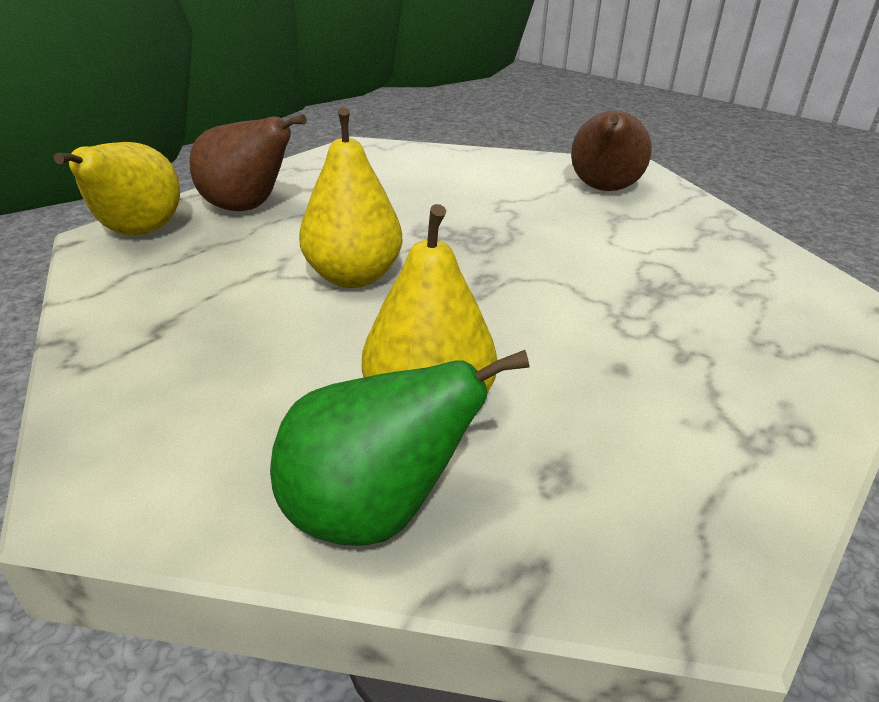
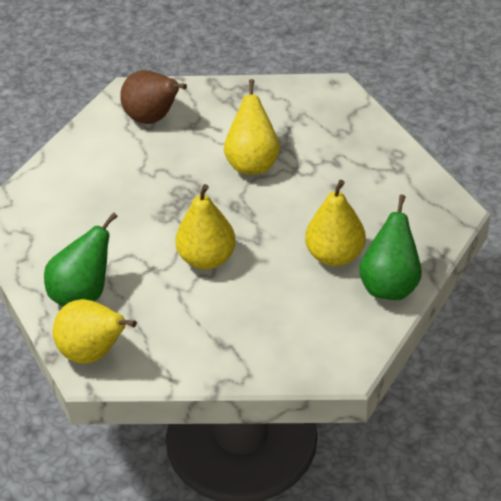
camera: 65 degrees left, 10 degrees up
(247, 208) = (83, 295): brown pear -> green pear
(593, 274) = (252, 163): none -> yellow pear

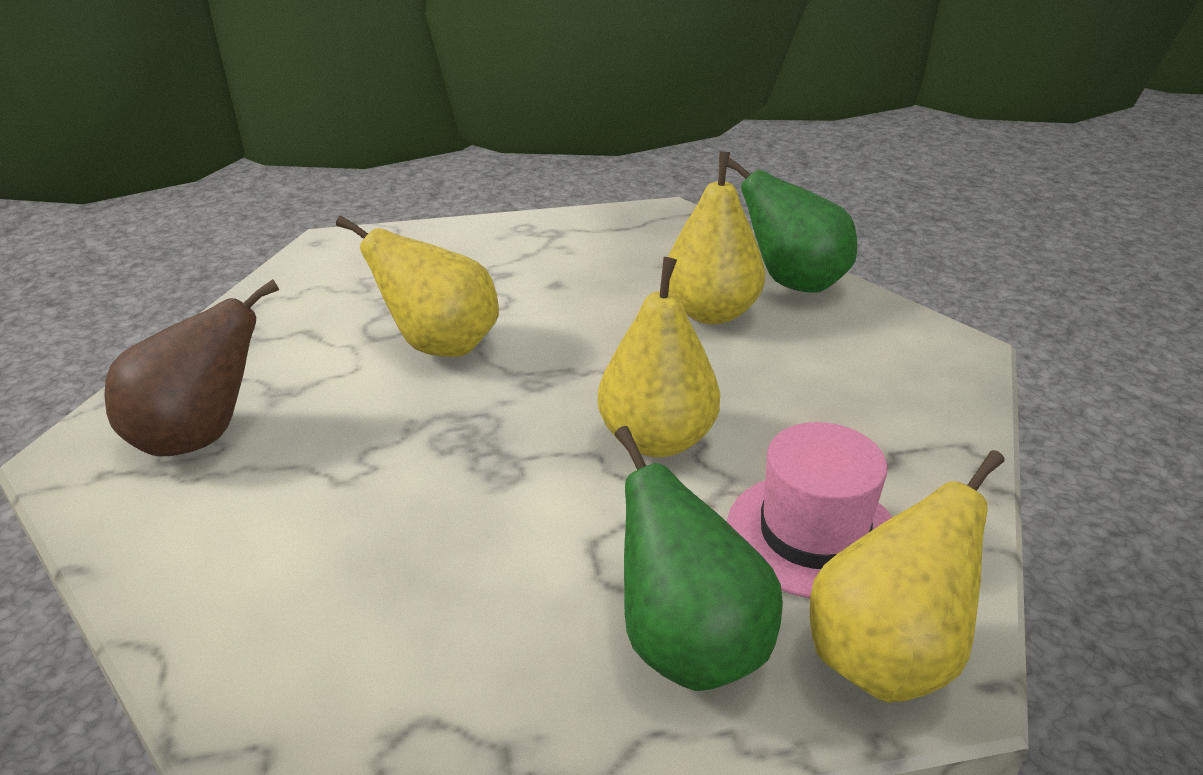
camera: 75 degrees left, 10 degrees down
(159, 323) = (813, 534): none -> pink hat

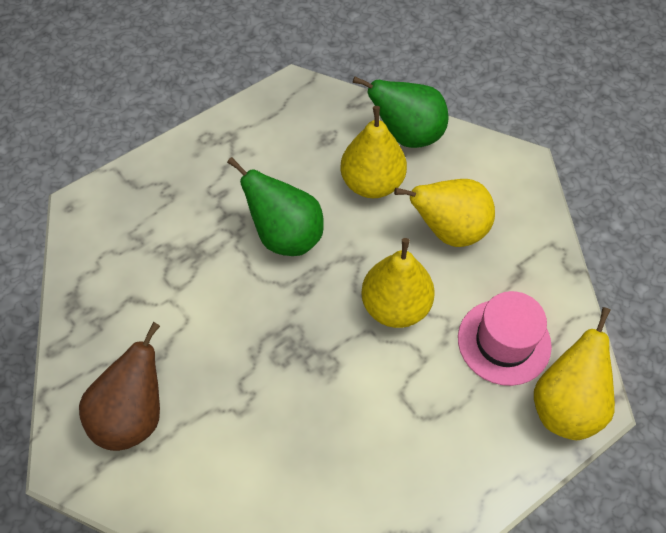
camera: 25 degrees left, 25 degrees up
(440, 346) = (226, 278): yellow pear -> yellow pear (449, 230)
(688, 645) = (478, 438): green pear -> green pear (285, 236)

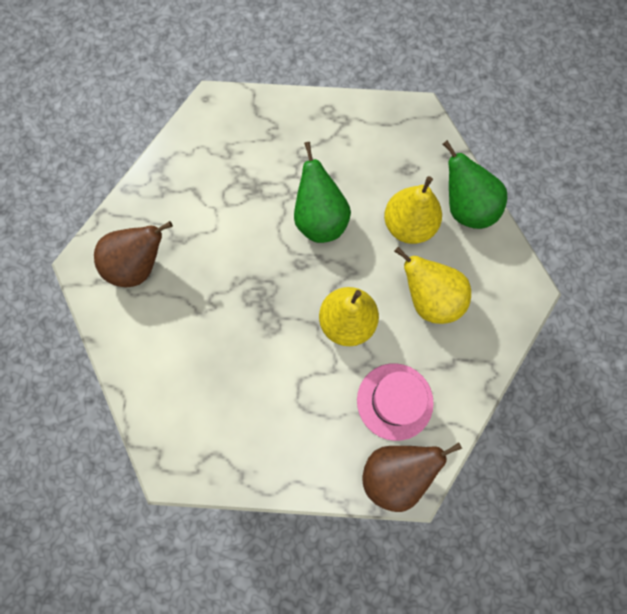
camera: 40 degrees right, 15 degrees up
(565, 404) = (395, 473): yellow pear -> brown pear

